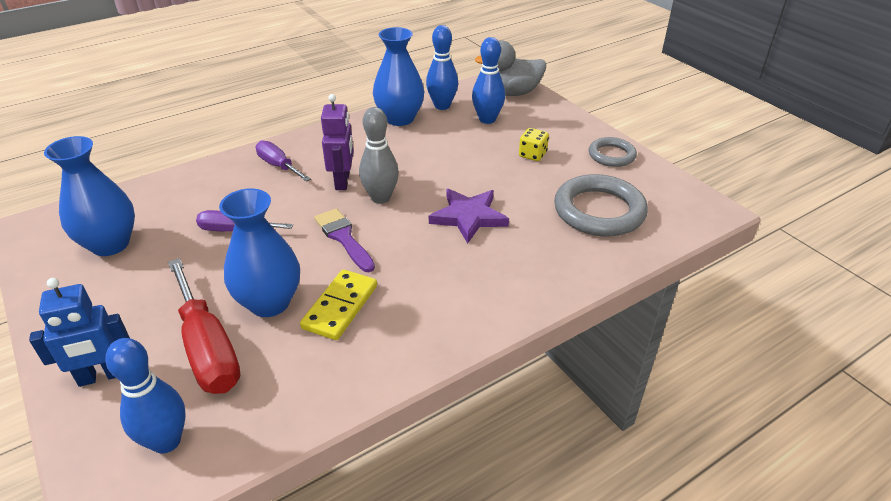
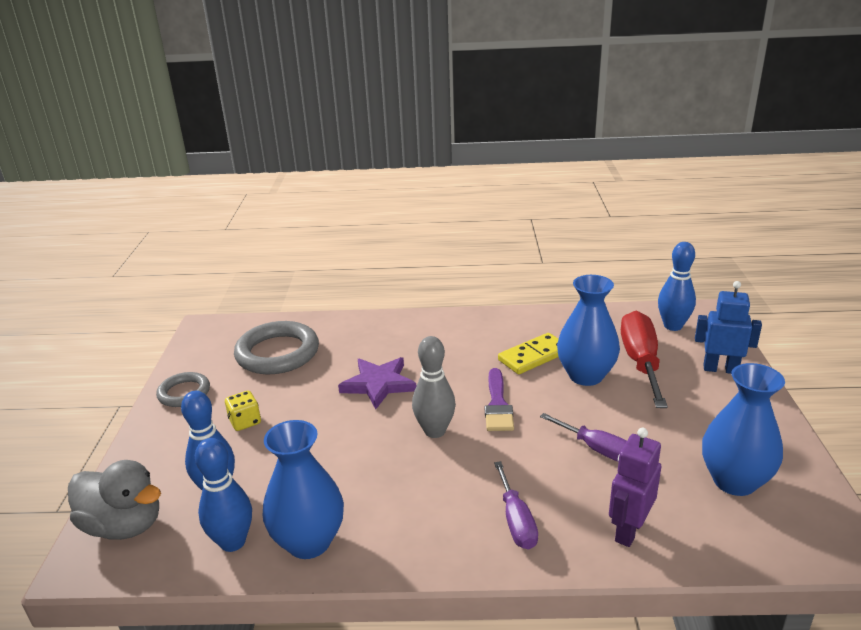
camera: 145 degrees left, 10 degrees down
(342, 181) = (457, 466): purple robot -> purple robot (628, 530)

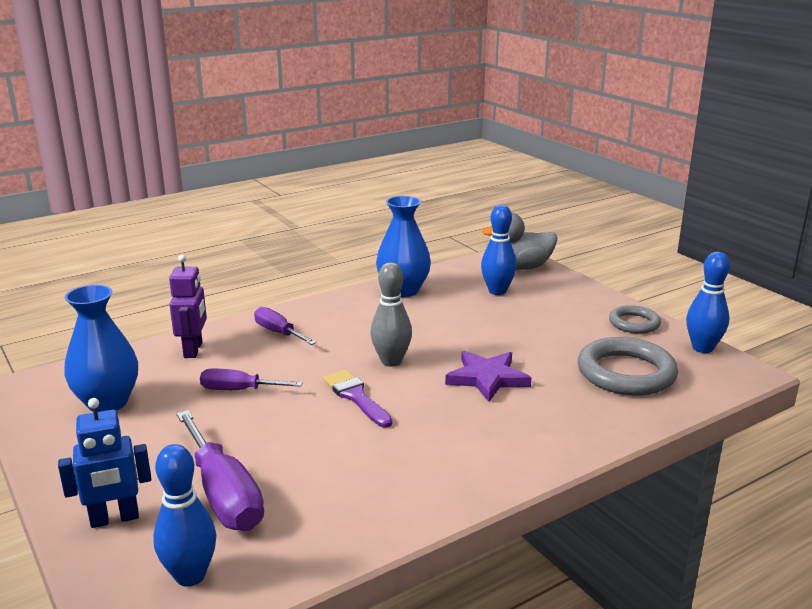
camera: 145 degrees right, 5 degrees down
(233, 542) = (447, 279): blue bowling pin -> blue bowling pin (702, 348)
(245, 421) = (549, 323): yellow dice -> none
(533, 356) = (360, 458): yellow domino -> none
(585, 375) = (284, 454): blue vase -> none
(641, 362) = (223, 494): red screwdriver -> purple screwdriver

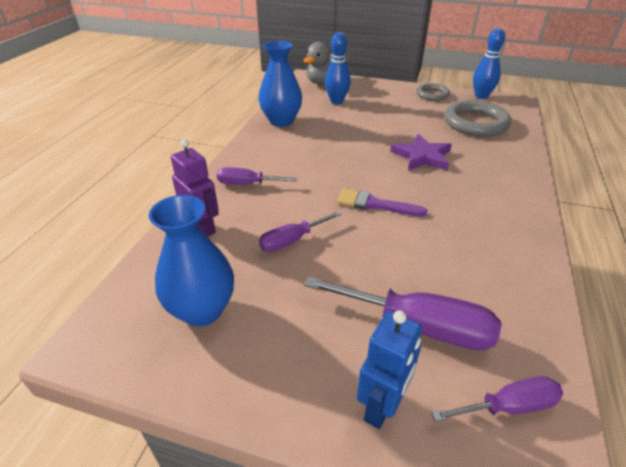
camera: 40 degrees left, 15 degrees up
(190, 576) = (508, 406): blue bowling pin -> purple screwdriver
(391, 361) = (354, 170): grey bowling pin -> none

